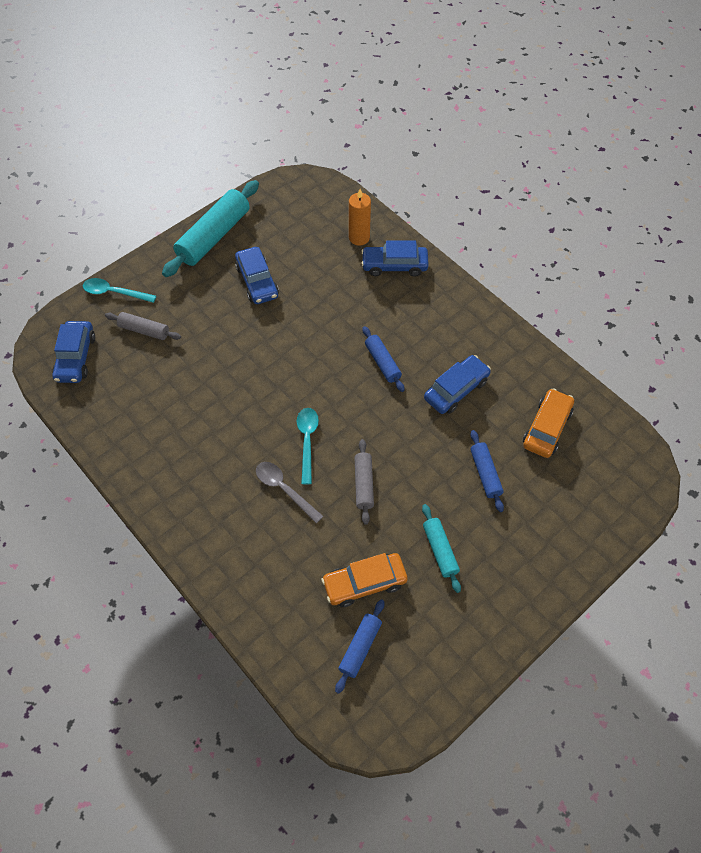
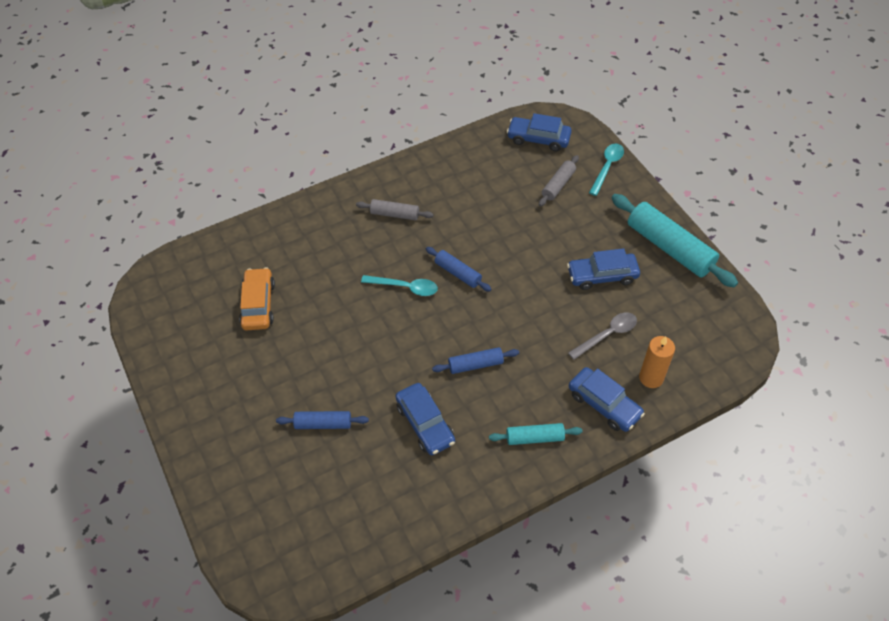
camera: 105 degrees right, 5 degrees down
(284, 489) = (363, 263): grey spoon -> grey spoon (607, 335)
(360, 647) = (208, 291): blue rolling pin -> blue rolling pin (458, 273)
(363, 484) = (347, 322): grey rolling pin -> grey rolling pin (395, 214)
(394, 265) = (604, 404): blue car -> blue car turned 120 degrees clockwise
(440, 550) = (263, 366): turquoise rolling pin -> turquoise rolling pin (535, 438)
(546, 428) = (354, 498): orange car -> none

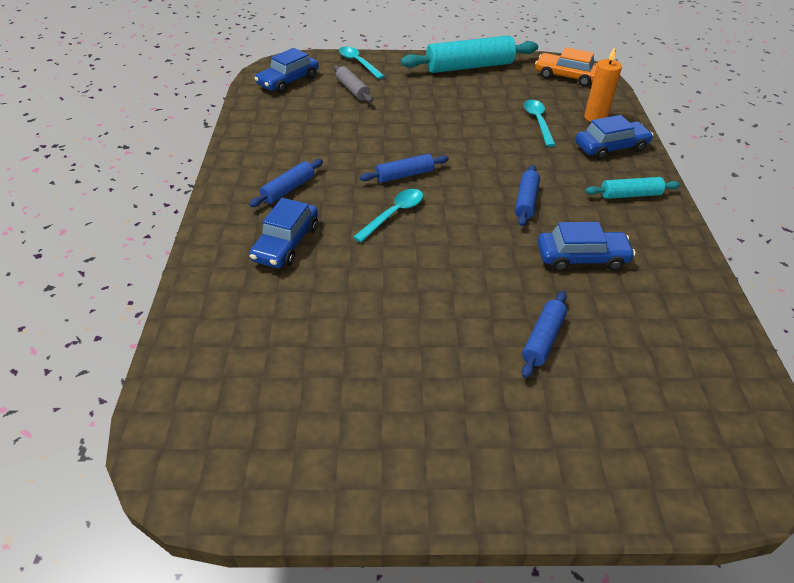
camera: 65 degrees left, 10 degrees down
(258, 304) = (319, 343): orange car -> orange car (566, 76)
(395, 214) = (288, 189): grey rolling pin -> blue rolling pin
(535, 438) = (630, 195): turquoise rolling pin -> turquoise rolling pin turned 60 degrees clockwise
(602, 275) = (473, 103): blue car -> blue car (286, 243)
(607, 335) = (538, 122): grey spoon -> turquoise spoon

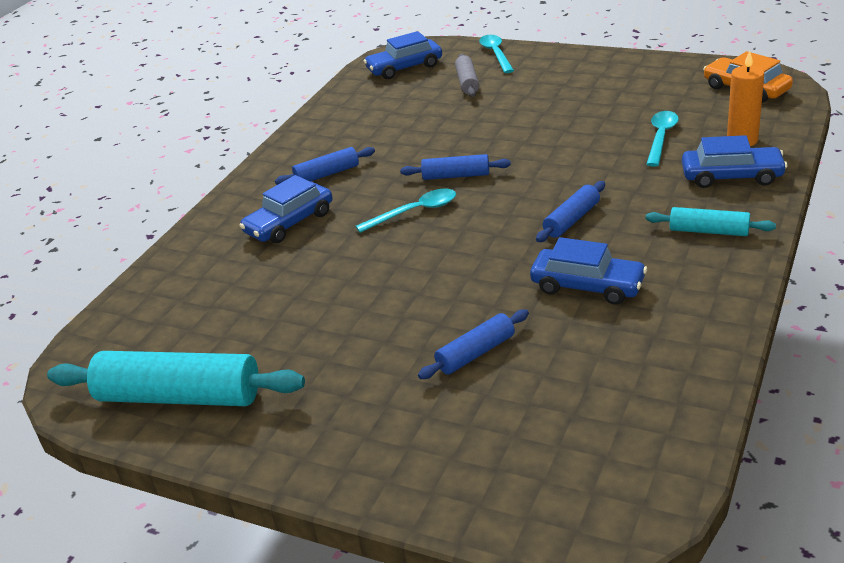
camera: 30 degrees right, 10 degrees down
(469, 67) = (626, 68): turquoise rolling pin -> turquoise rolling pin (179, 396)

